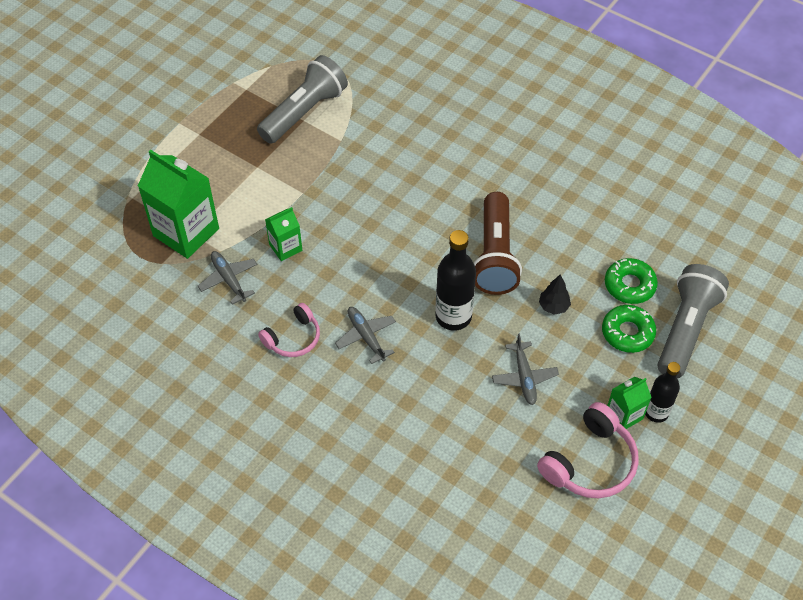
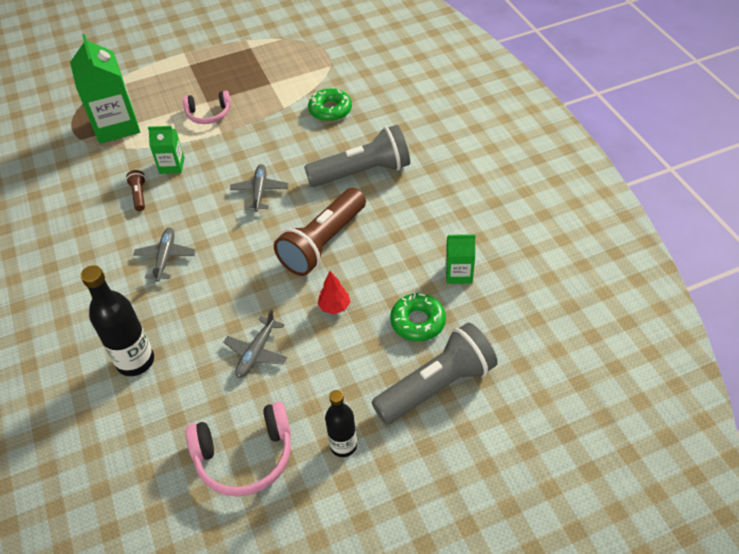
camera: 35 degrees right, 5 degrees down
(229, 280) = (112, 170): grey plane -> grey plane (260, 191)
(282, 291) = (139, 195): none -> brown flashlight
(293, 338) = (114, 232): pink headphones -> pink headphones (209, 114)
(304, 112) = (276, 78): grey flashlight -> grey flashlight (362, 172)
(453, 316) = (245, 275): black bottle -> black bottle (135, 361)
(553, 306) = (334, 307): black tree -> red tree
(624, 415) = (312, 431): green carton -> green carton (458, 273)
(627, 332) = (380, 361): green donut -> green donut (330, 110)

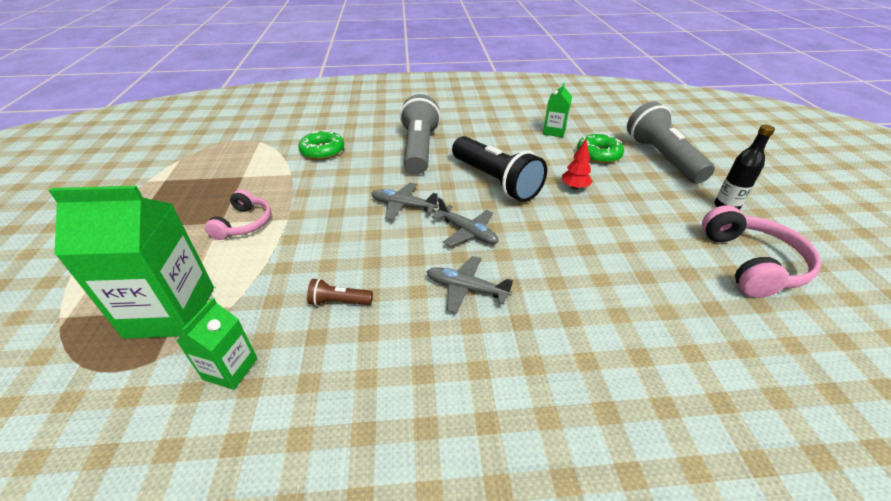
camera: 75 degrees left, 10 degrees down
(135, 361) = (629, 336): black bottle -> none
(172, 165) = (308, 265): green carton -> green carton (230, 369)
(257, 352) = (623, 238): grey plane -> grey plane (467, 232)
(323, 243) = (495, 181): brown flashlight -> black flashlight

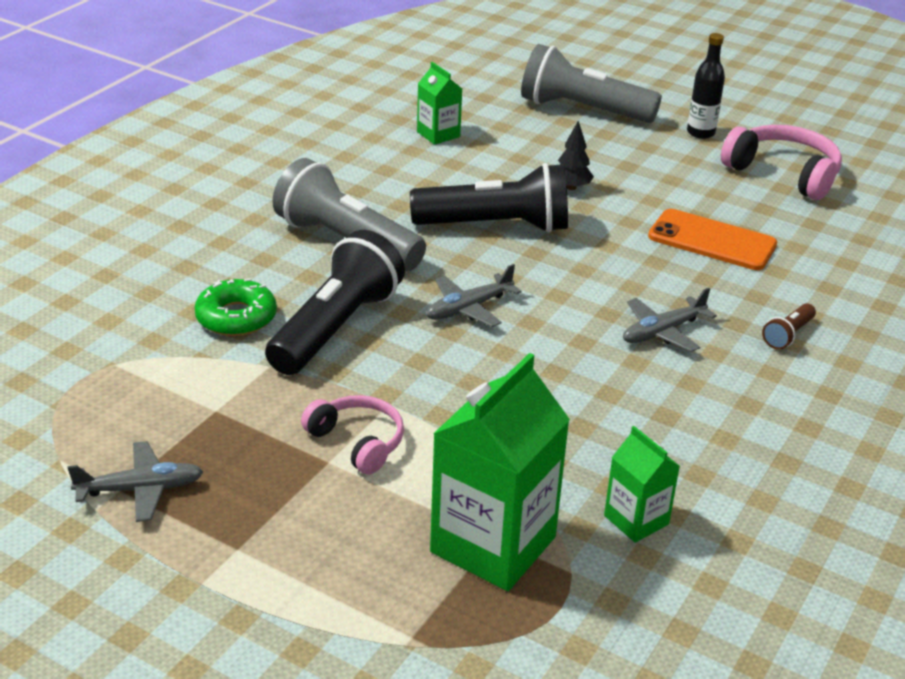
camera: 55 degrees left, 5 degrees down
(339, 302) = (601, 417): brown flashlight -> brown flashlight (788, 335)
(341, 177) = (336, 328): none -> black flashlight
(467, 232) = (572, 289): grey plane -> grey plane (140, 489)
(574, 187) = (571, 187): red tree -> black tree
(598, 154) = (527, 138): green donut -> none
(606, 265) = (712, 241): none -> orange phone

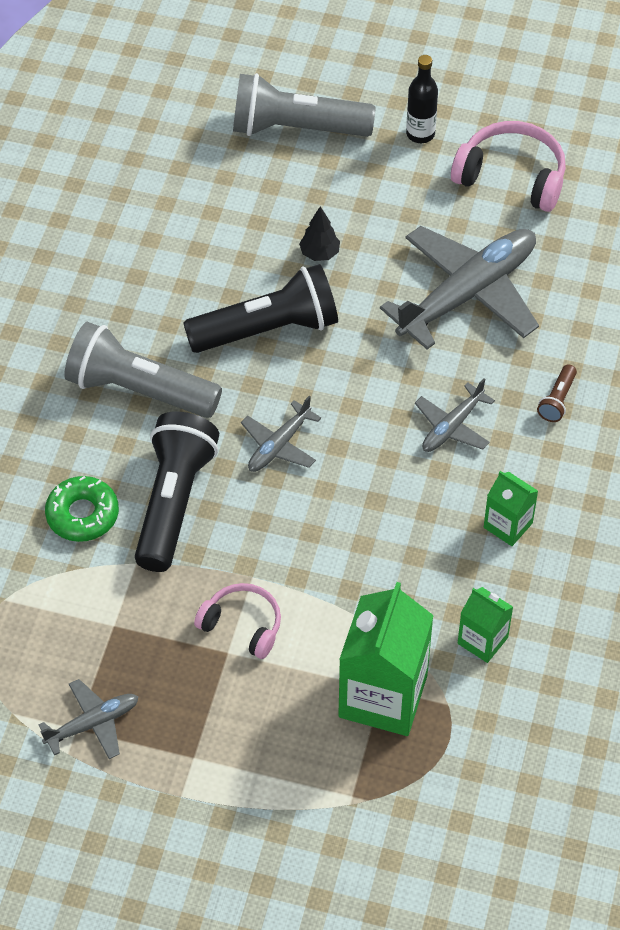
camera: 15 degrees left, 20 degrees up
(438, 134) = (167, 207): green carton -> green carton (508, 525)
(712, 241) = (467, 294): orange phone -> grey plane

